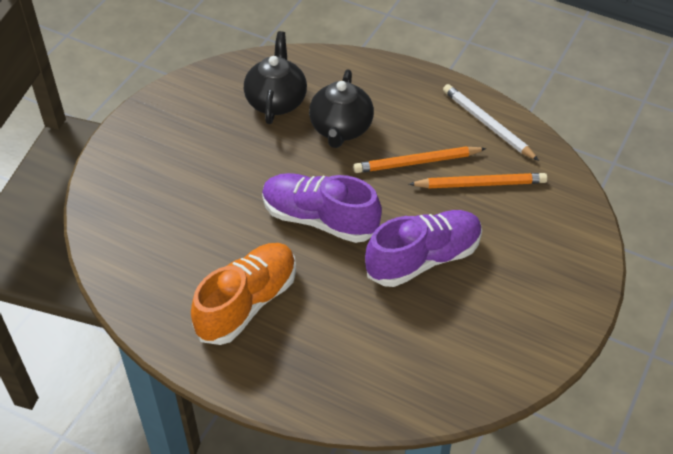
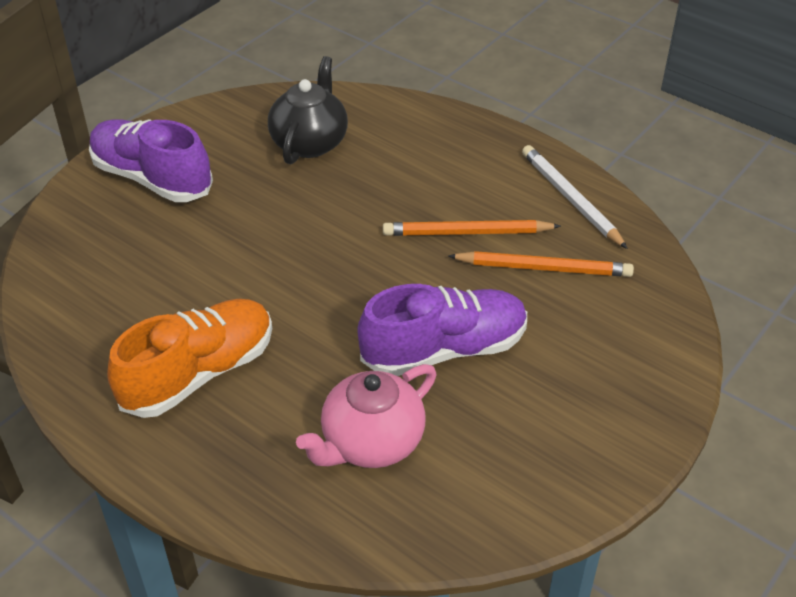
camera: 10 degrees right, 5 degrees down
(319, 219) = (323, 284): purple shoe -> purple shoe (152, 178)
(341, 129) = (381, 183): black teapot -> none
(389, 338) = (371, 442): none -> pink teapot

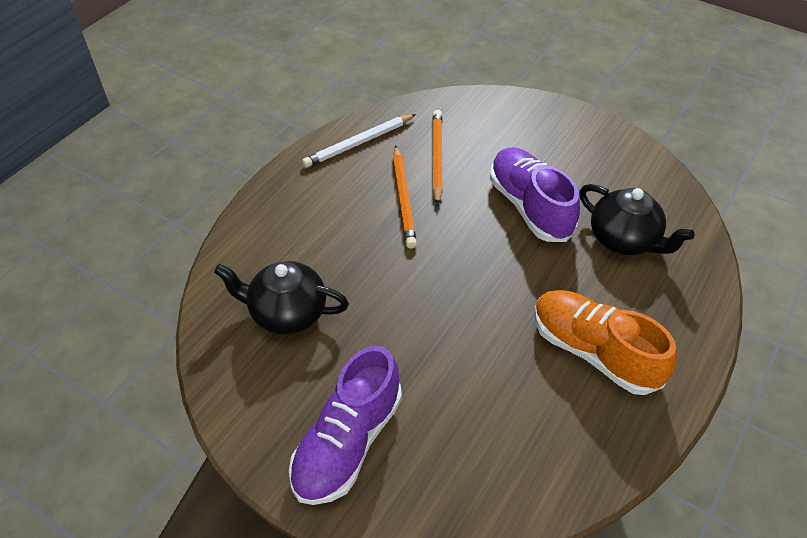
camera: 95 degrees left, 5 degrees up
(371, 442) = (624, 240): pink teapot -> black teapot

